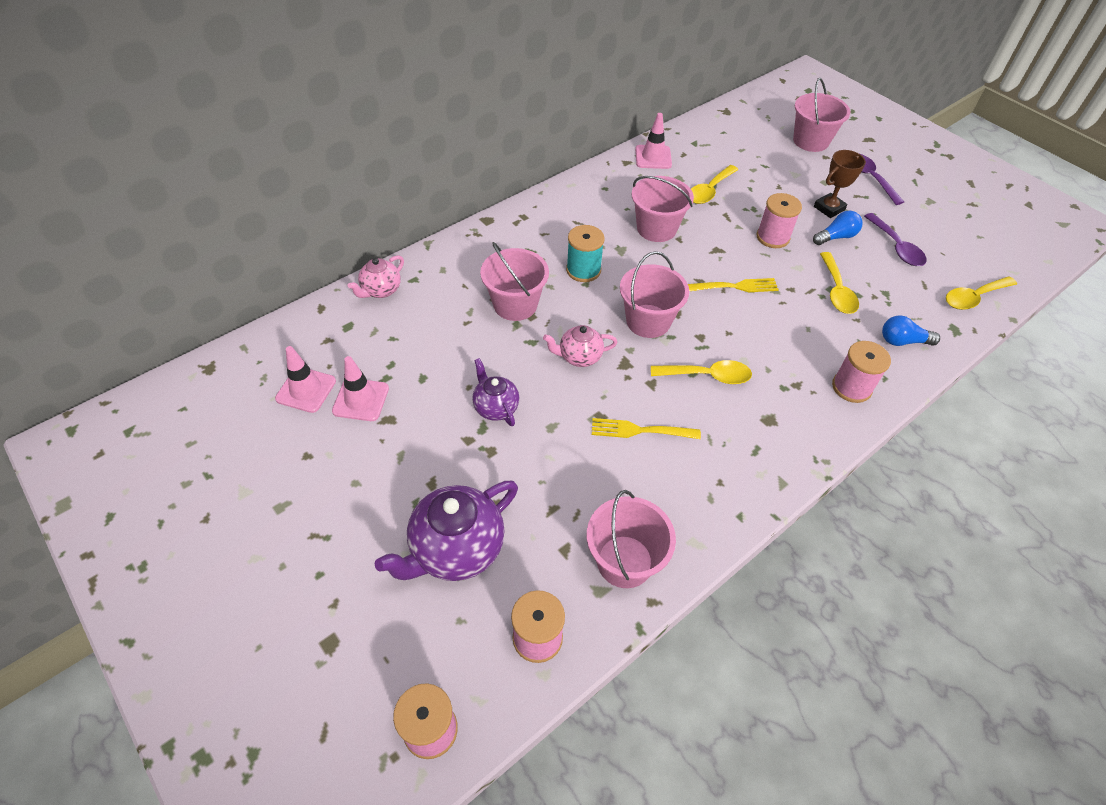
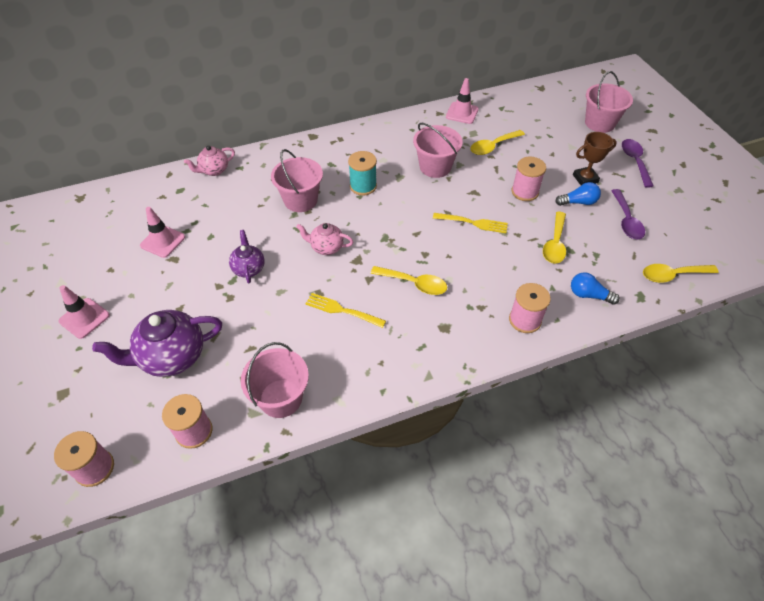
camera: 20 degrees right, 0 degrees up
(306, 390) = (131, 226): pink traffic cone -> pink traffic cone (84, 318)
(648, 321) = (391, 233): pink bucket -> none

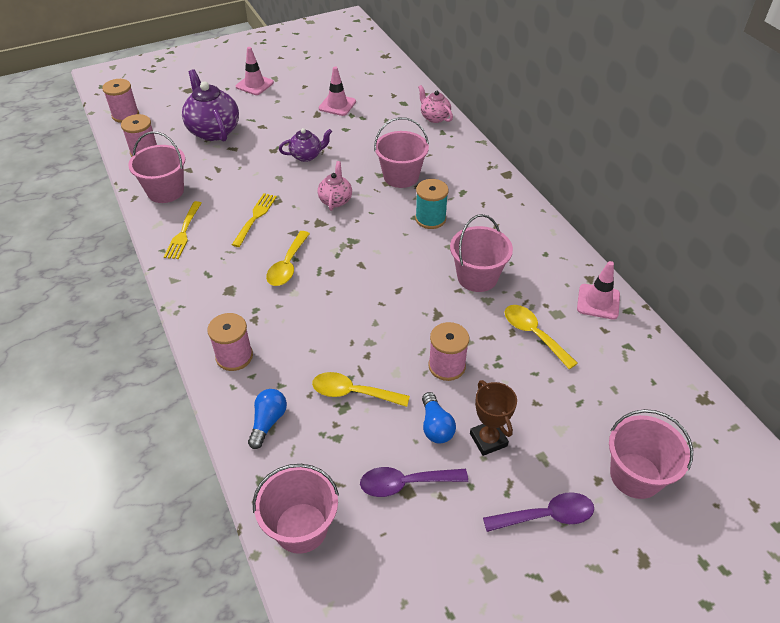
camera: 85 degrees right, 5 degrees down
(472, 223) = (382, 312): yellow fork -> yellow fork (183, 232)
(672, 275) = (301, 528): yellow spoon -> pink bucket

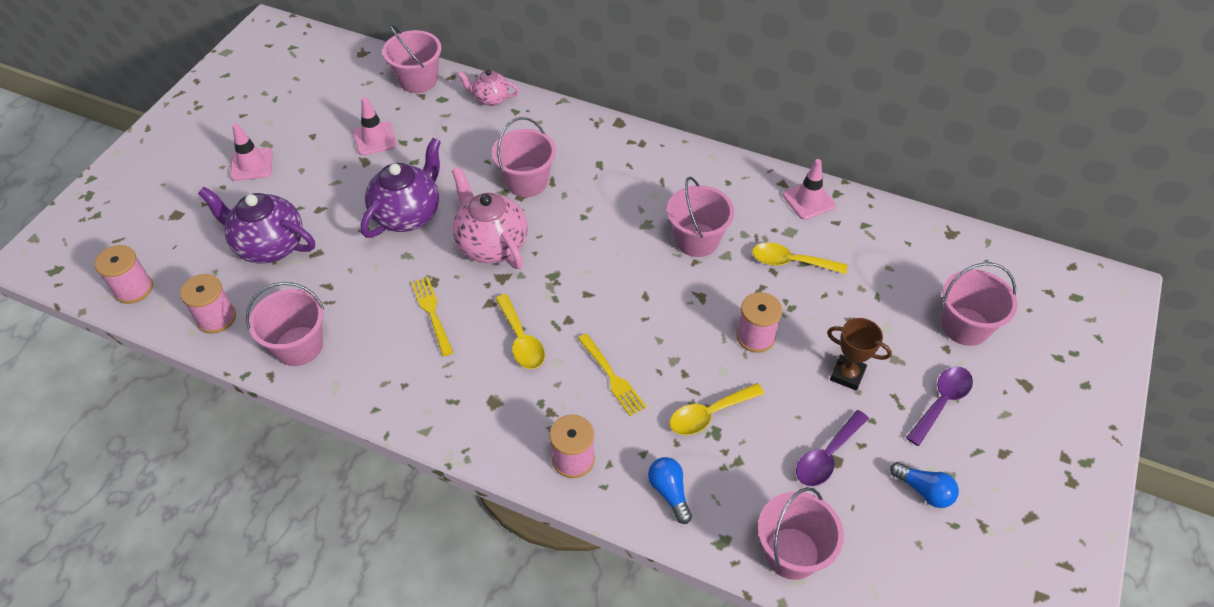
camera: 40 degrees left, 5 degrees up
(183, 232) = (374, 376): yellow fork -> yellow fork (611, 376)
(306, 156) = (408, 214): purple teapot -> purple teapot, size x1.77
(335, 200) = (491, 244): pink teapot -> pink teapot, size x1.77
(401, 86) = (418, 80): none -> pink bucket
(430, 219) = (599, 209): turquoise spool -> none
(435, 426) = (800, 393): blue light bulb -> blue light bulb (924, 491)

